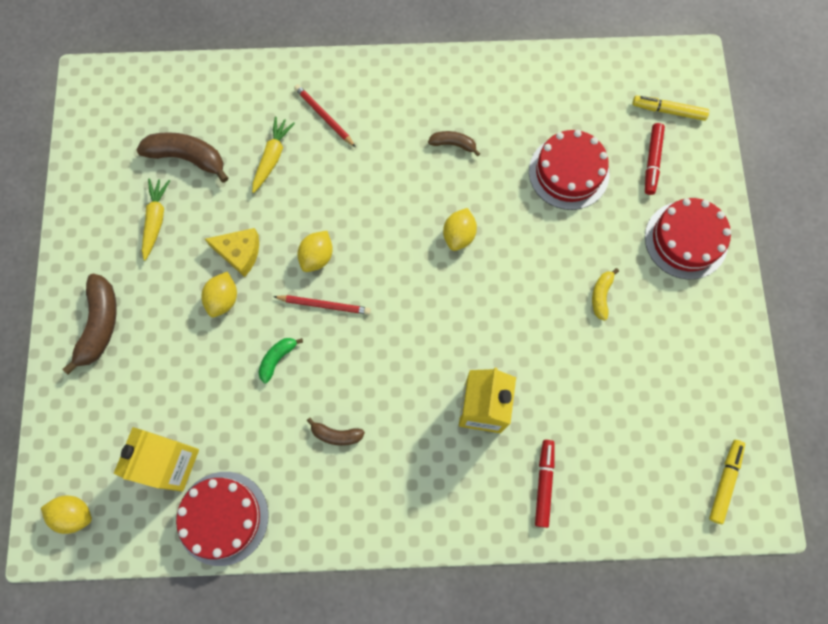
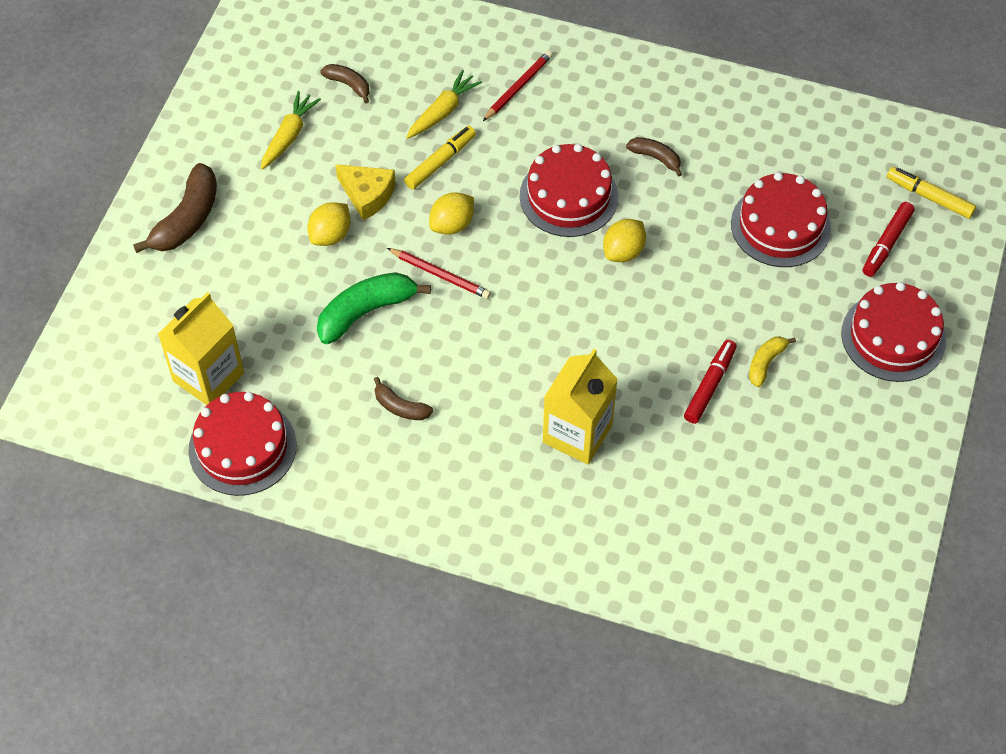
camera: 20 degrees right, 15 degrees down
(74, 514) = (86, 392): yellow lemon -> none
(188, 158) = (349, 85): brown banana -> brown banana, size x0.55
(277, 359) = (366, 312): green banana -> green banana, size x1.81
(324, 116) = (518, 87): red pencil -> red pencil turned 60 degrees clockwise
(399, 200) = (568, 196): none -> red cake
(544, 483) = (617, 531): red marker -> red marker (710, 385)
(724, 482) = (833, 600): yellow marker -> yellow marker (440, 162)

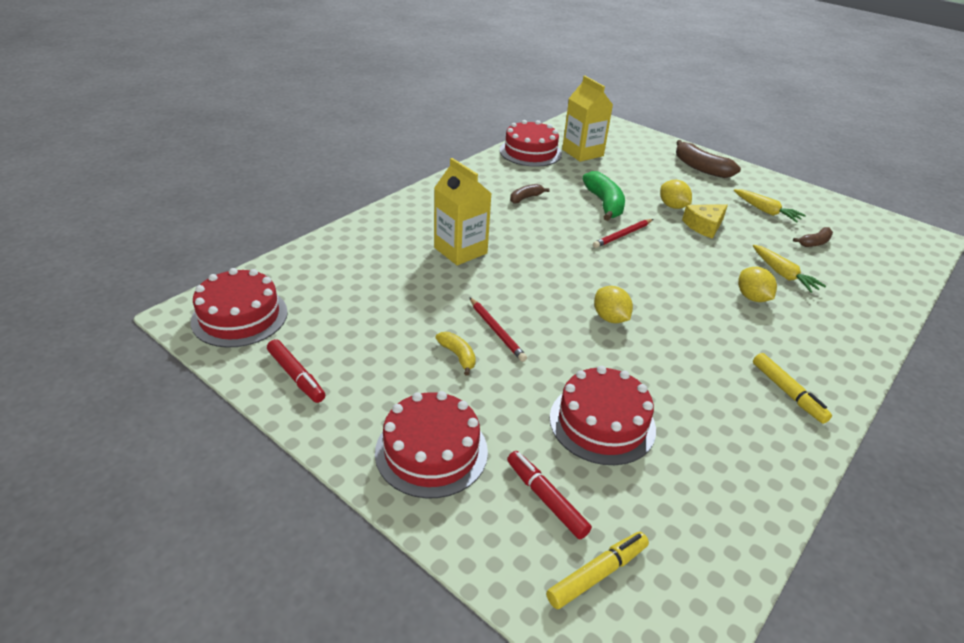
camera: 110 degrees right, 20 degrees down
(440, 162) = (729, 261): yellow marker -> yellow marker (787, 393)
(452, 225) = (666, 250): yellow lemon -> yellow lemon (752, 297)
(518, 87) = (808, 317): red pencil -> red pencil (496, 331)
(568, 196) = (678, 308): red cake -> red cake (239, 316)
(656, 158) = (710, 369): brown banana -> none
(710, 385) = (457, 319): red marker -> red marker (296, 376)

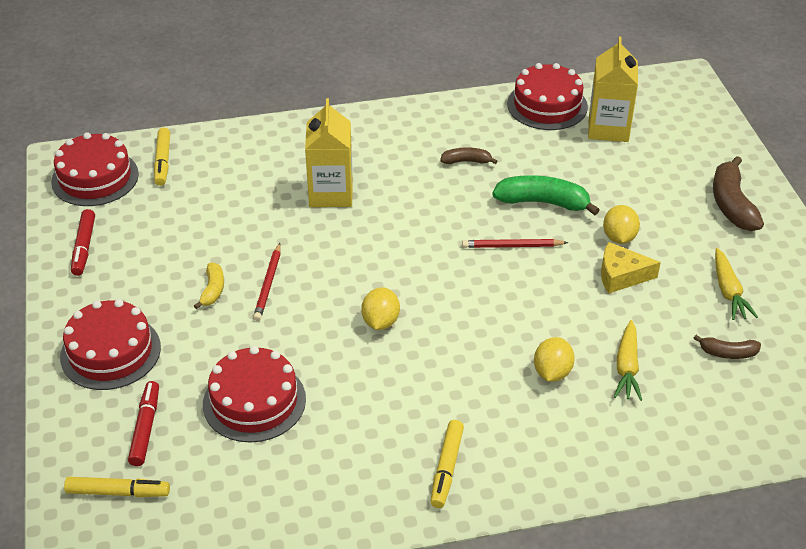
camera: 40 degrees right, 5 degrees up
(292, 280) = (162, 161): none -> yellow marker
(604, 204) = (543, 202): green banana -> green banana turned 105 degrees counterclockwise

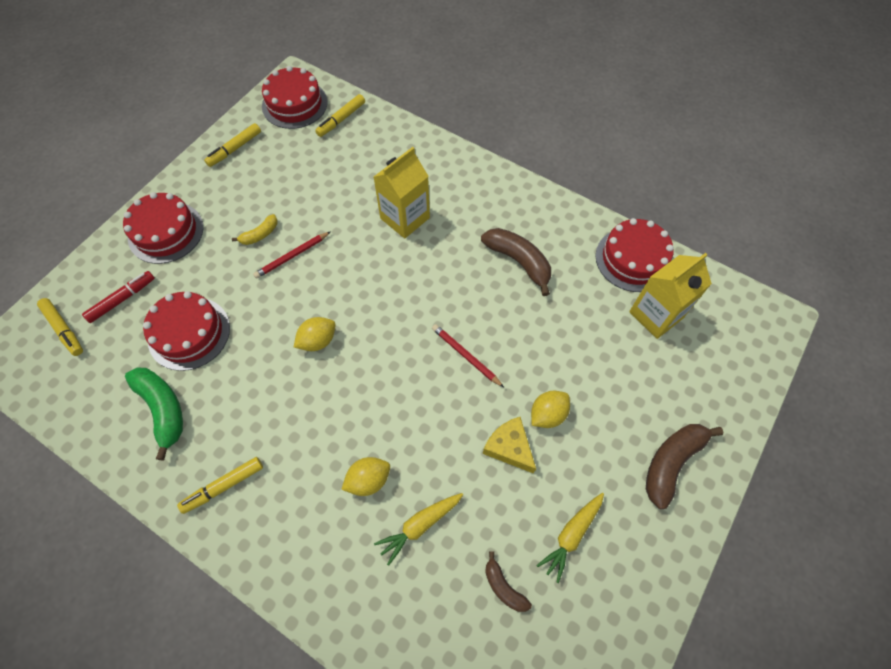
camera: 45 degrees right, 20 degrees up
(84, 247) = (235, 149): red marker -> yellow marker
(466, 161) = (519, 262): brown banana -> brown banana, size x1.81
(543, 202) = (530, 338): green banana -> green banana (163, 409)

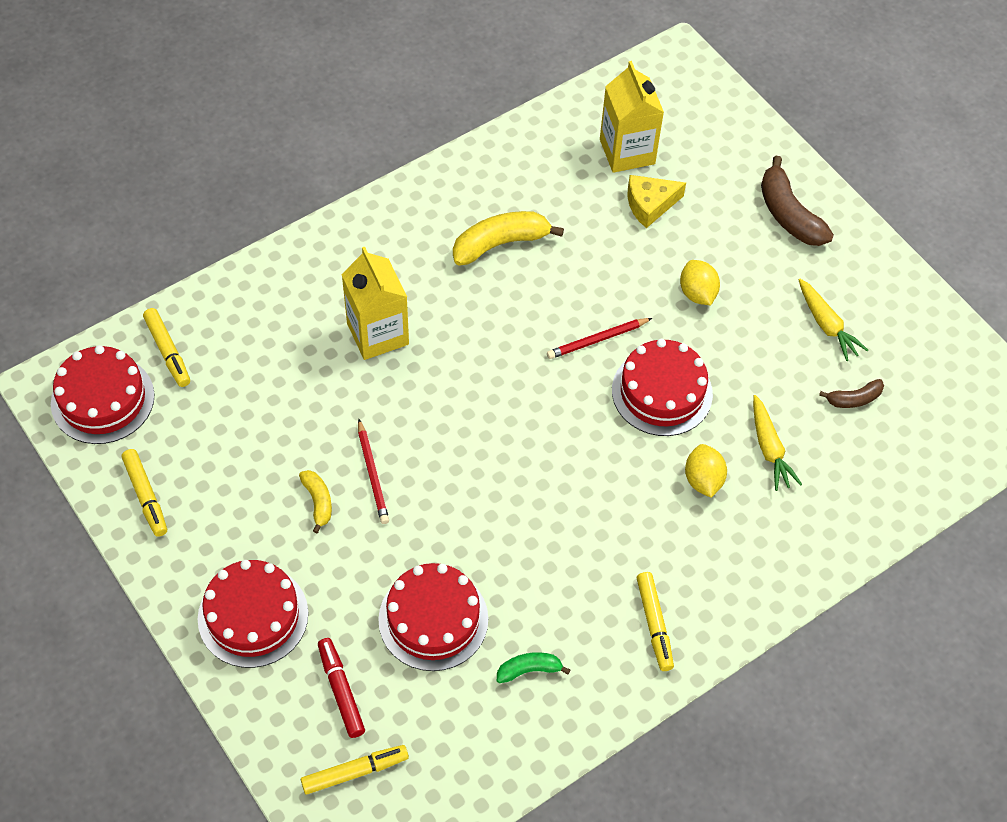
camera: 70 degrees left, 5 degrees down
(163, 409) = (529, 670): green banana -> green banana, size x0.55
(318, 341) = (510, 479): yellow lemon -> none
(509, 447) = (719, 340): yellow cheese -> yellow cheese (650, 204)
(519, 262) = (500, 243): brown banana -> yellow banana
(633, 259) = (550, 139): red cake -> red cake (662, 392)

